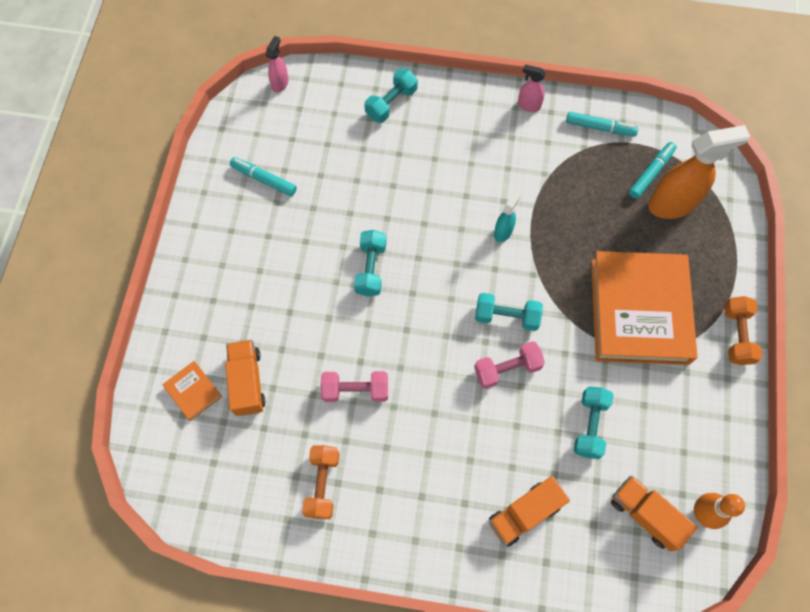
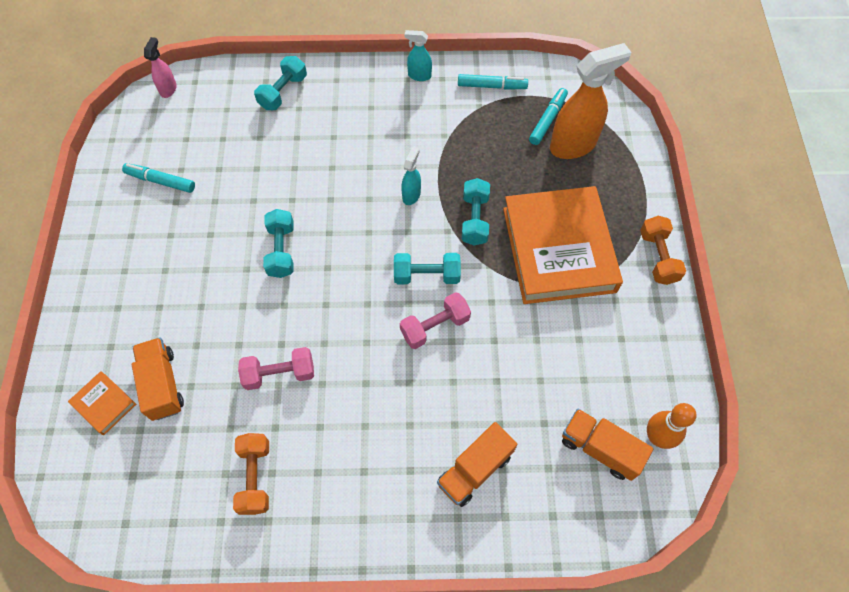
camera: 10 degrees left, 5 degrees down
(528, 105) = (419, 75): pink spray bottle -> turquoise spray bottle
(590, 425) = (528, 368): turquoise dumbbell -> turquoise dumbbell (475, 219)

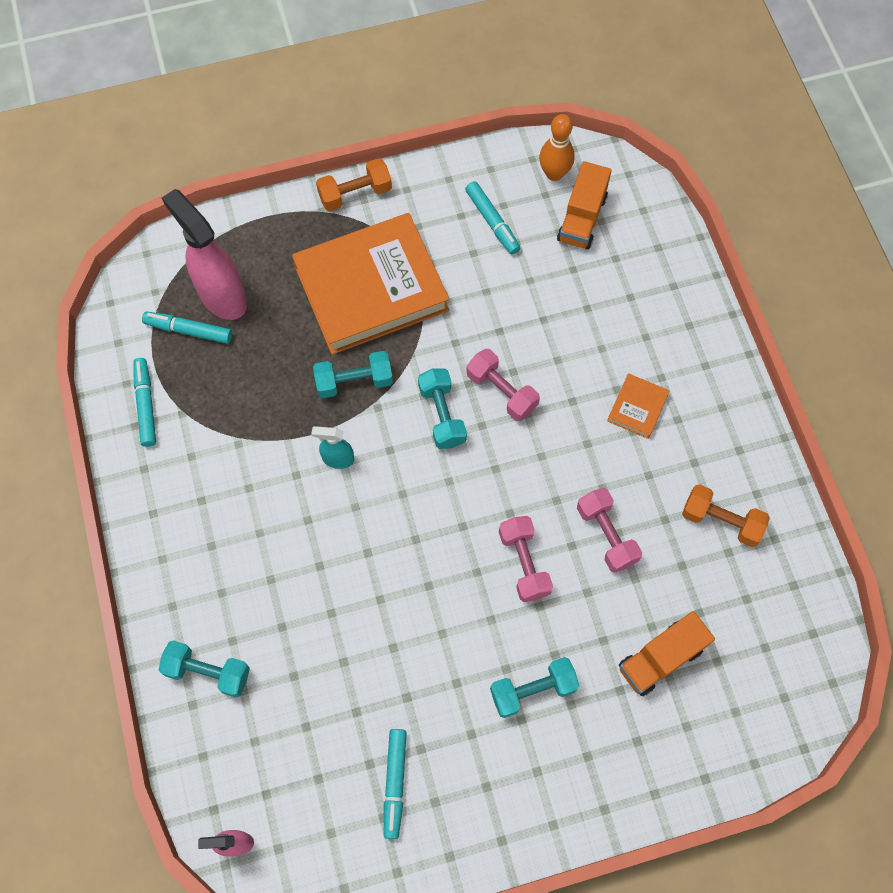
camera: 105 degrees left, 5 degrees up
(104, 404) = (704, 715): orange book -> orange book (637, 408)
(255, 477) = (721, 521): orange dumbbell -> orange dumbbell turned 45 degrees clockwise
(280, 304) = (524, 563): none -> pink dumbbell
(281, 250) = (455, 586): turquoise dumbbell -> turquoise dumbbell (533, 690)
(419, 75) = (144, 499): turquoise spray bottle -> none
(475, 469) = (640, 320): orange truck -> none
(573, 145) = (222, 296): orange spray bottle -> pink spray bottle
(609, 364) = (492, 222): none -> turquoise marker

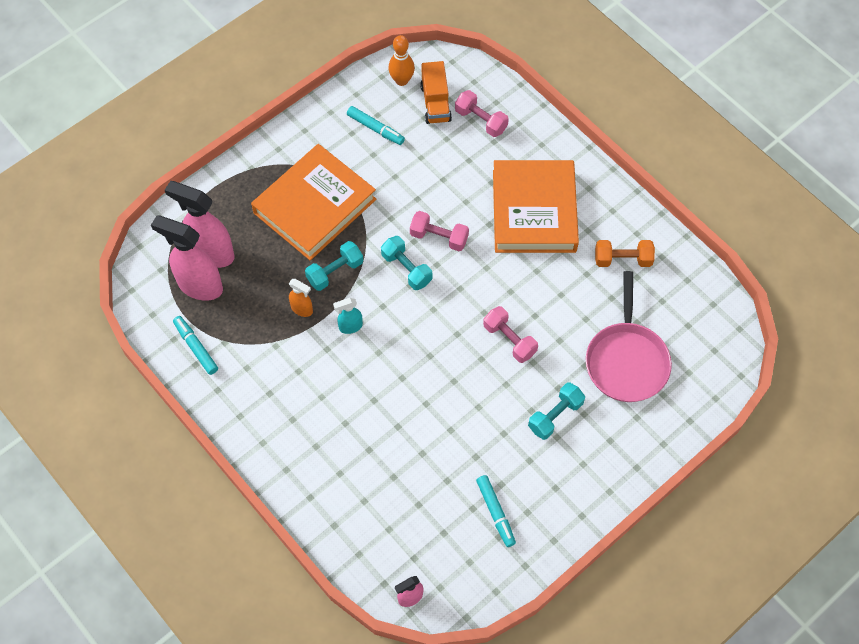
camera: 25 degrees left, 5 degrees down
(188, 330) = (199, 286): turquoise marker -> pink spray bottle
(208, 672) = (334, 500): turquoise dumbbell -> none
(292, 412) = (302, 309): none -> orange spray bottle
(355, 194) = (270, 147): orange dumbbell -> none
(606, 535) = (554, 299): pink dumbbell -> pink dumbbell (481, 120)
(637, 408) = (534, 211): orange book -> orange book, size x2.47
(660, 658) = (626, 360): orange truck -> pink pan

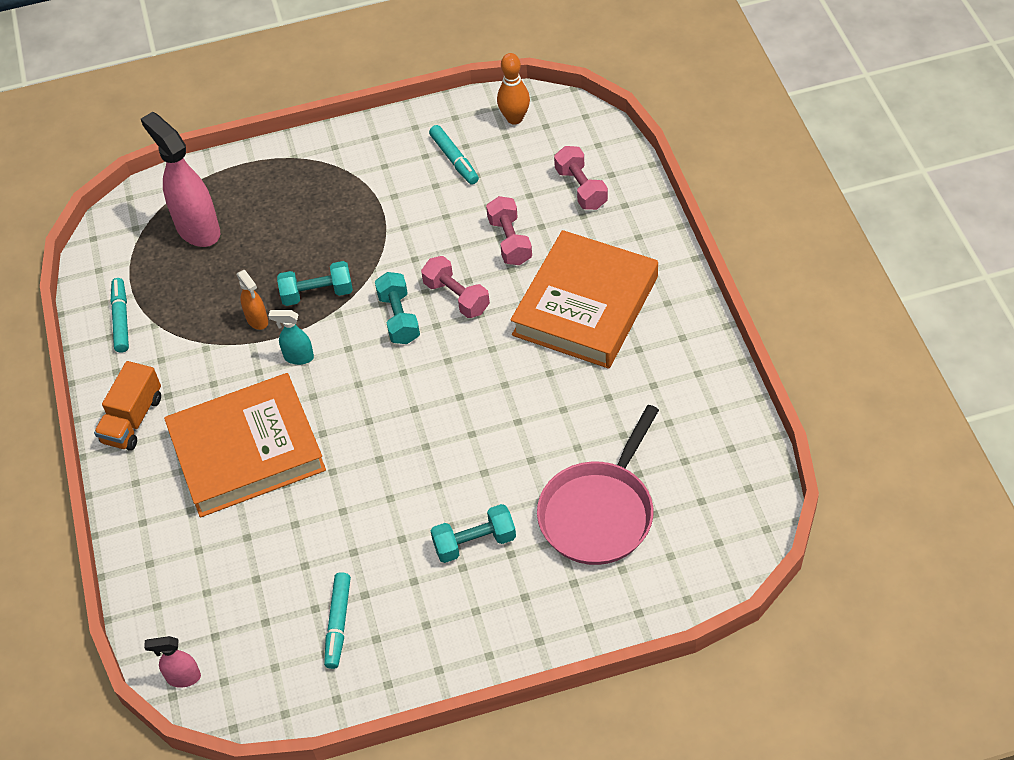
camera: 30 degrees right, 10 degrees down
(199, 286) = (164, 258): pink spray bottle -> none
(315, 206) = (337, 218): orange book -> orange book (247, 451)
(435, 103) = (539, 153): orange truck -> orange truck (133, 419)
(509, 340) = (471, 437): pink dumbbell -> pink dumbbell (510, 241)
(622, 259) = (662, 396): orange dumbbell -> none

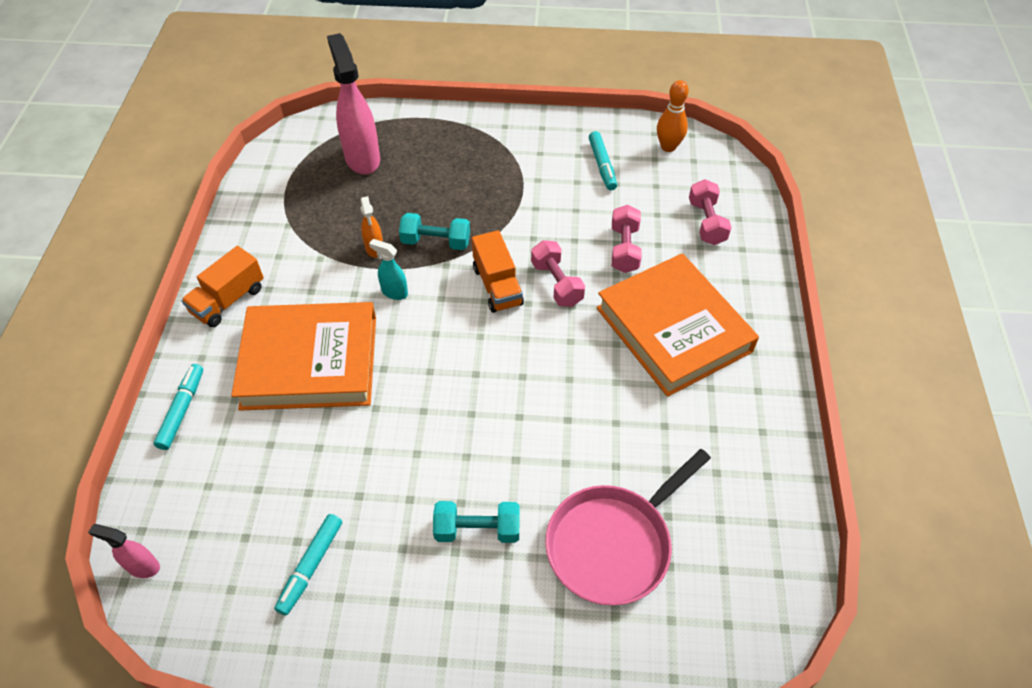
camera: 15 degrees right, 0 degrees up
(121, 319) = (264, 212): turquoise marker -> turquoise marker (182, 410)
(399, 318) = (497, 286): turquoise dumbbell -> orange truck
(585, 306) = (673, 329): orange book -> orange book turned 75 degrees counterclockwise

